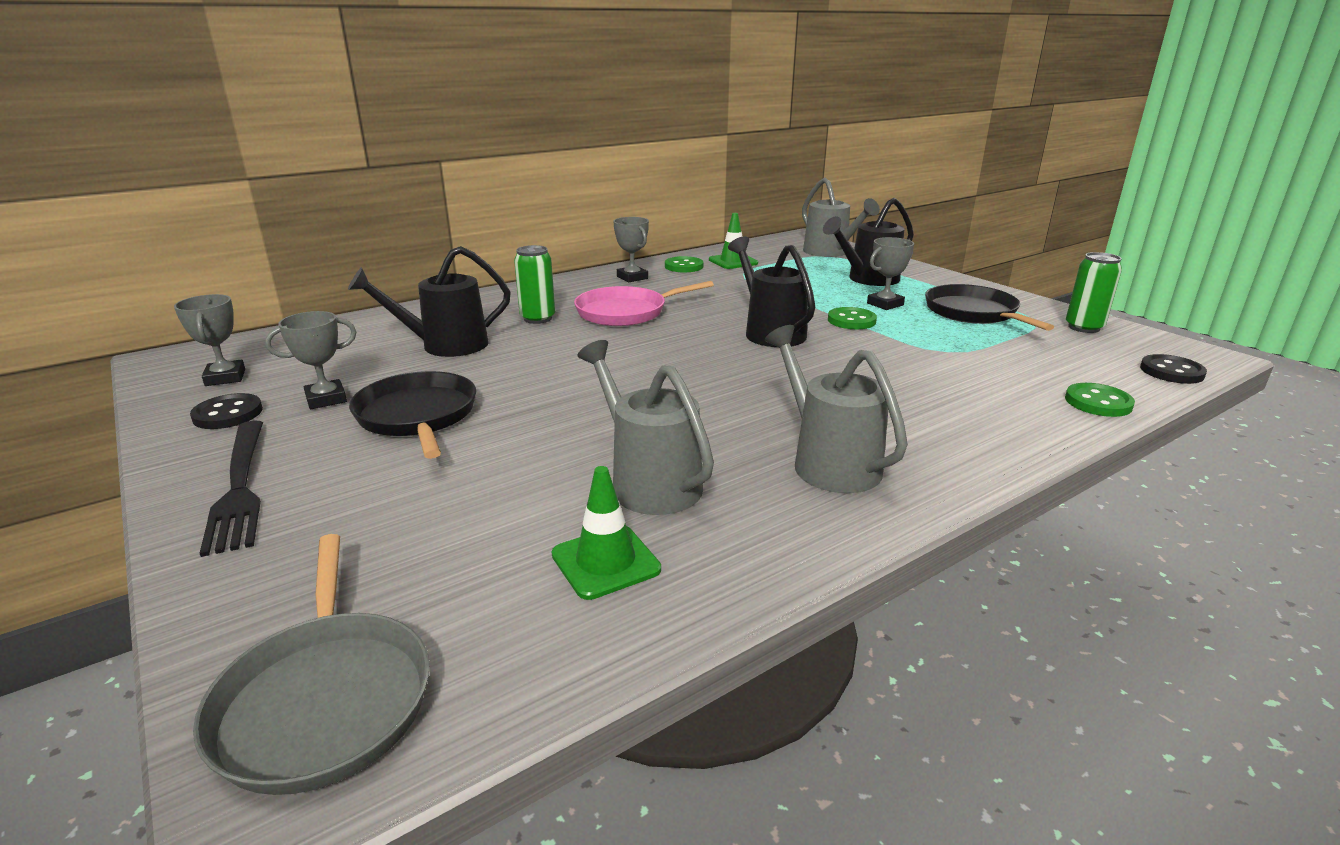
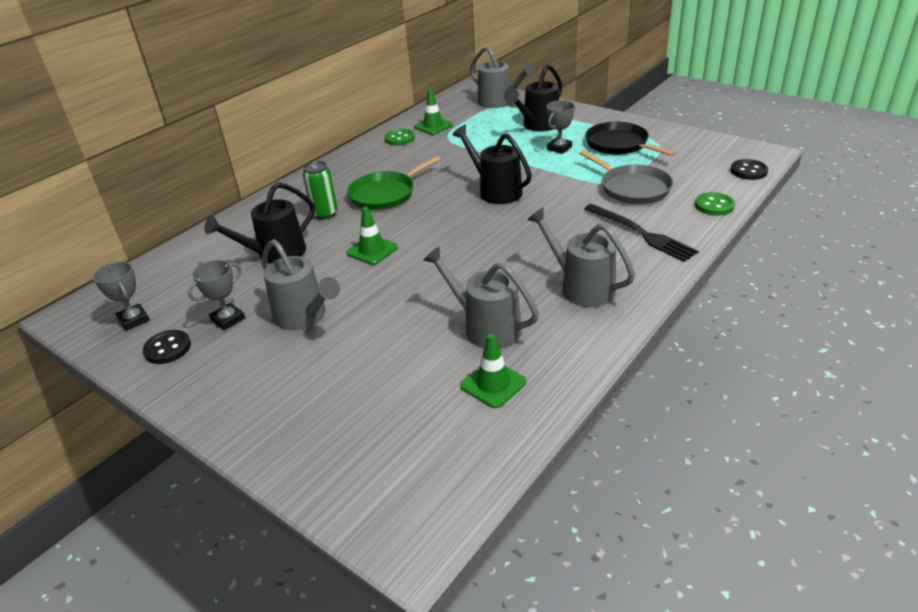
camera: 15 degrees left, 10 degrees up
(239, 487) = (232, 397): black fork -> black fork (641, 233)
(325, 700) = (400, 498): grey pan -> grey pan (632, 188)
(417, 416) = (305, 317): black pan -> grey watering can
(563, 363) = (372, 250): none -> green traffic cone
(625, 312) = (385, 194): pink pan -> green pan
(632, 277) = (368, 158): grey trophy -> none
(851, 320) = (544, 168): green button -> none
(1083, 327) = (690, 144): green can -> none

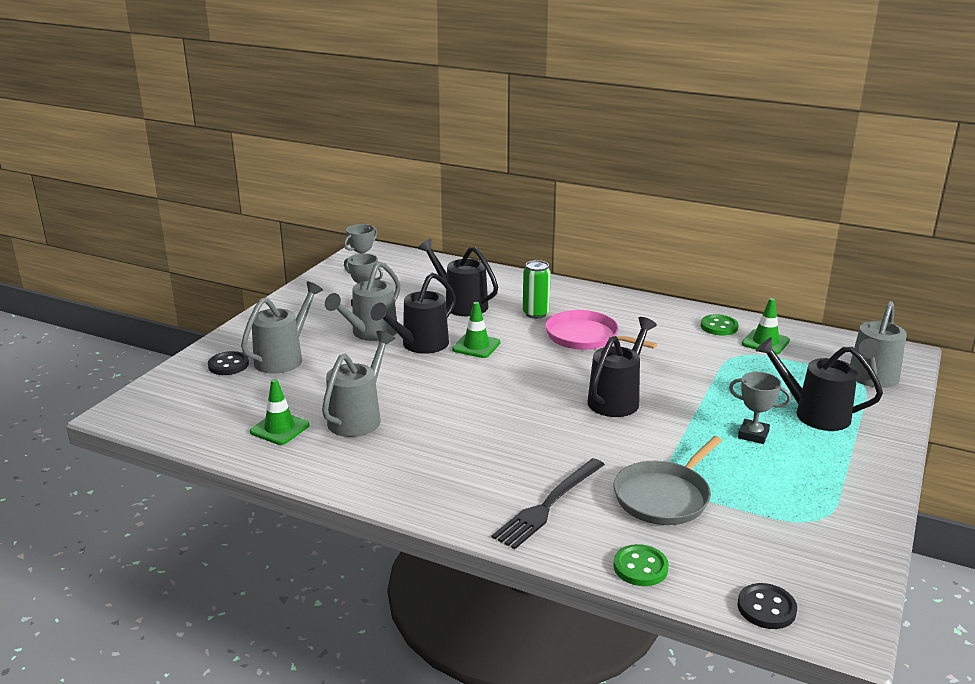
camera: 75 degrees right, 10 degrees down
(167, 348) = (329, 291): black button -> black button (228, 365)
(352, 284) = (419, 345): none -> black watering can
(385, 194) = (585, 337): green pan -> pink pan
(580, 287) = (429, 466): grey watering can -> grey watering can (284, 358)
(619, 144) = (793, 483): black pan -> none

